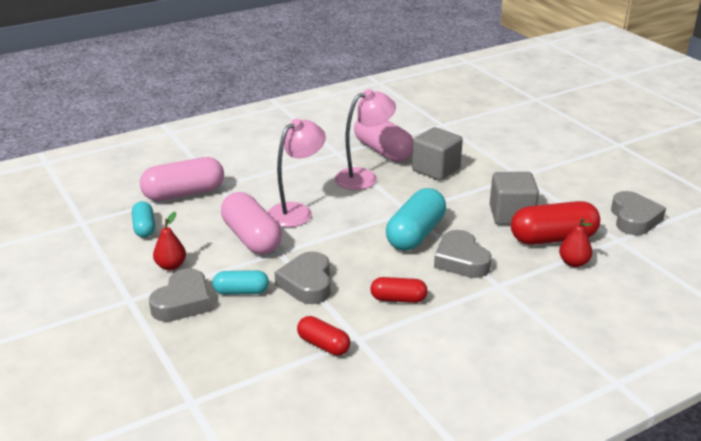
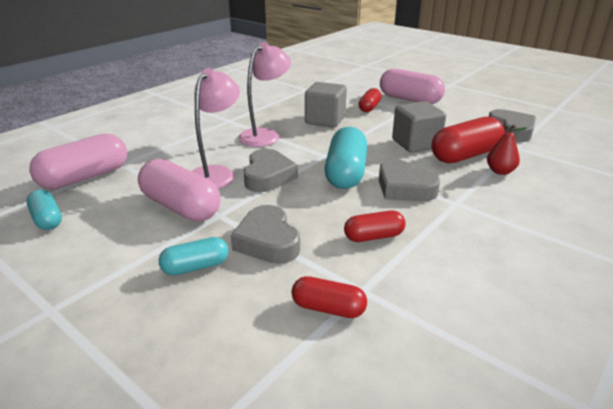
camera: 20 degrees left, 0 degrees up
(171, 266) = (95, 255): red pear -> none
(183, 302) = (126, 296): grey heart -> grey heart (268, 176)
(383, 151) = (269, 113): pink capsule -> pink capsule (410, 99)
(495, 161) = (369, 107): none -> red capsule

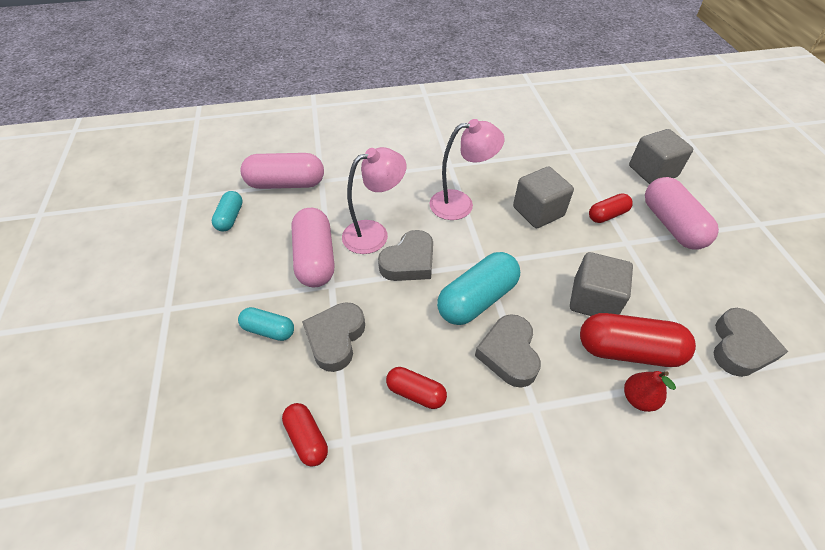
camera: 40 degrees right, 20 degrees up
(367, 83) = (652, 171): none -> grey cube

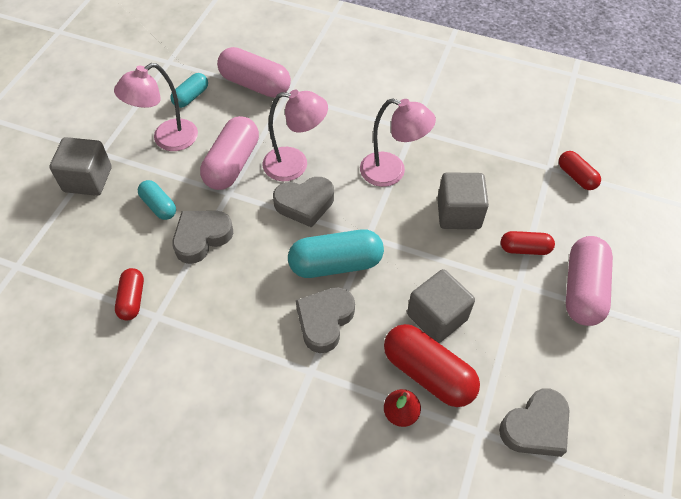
camera: 30 degrees right, 5 degrees up
(233, 265) = (167, 140): none -> pink lamp
(416, 393) = (230, 310): red capsule -> red capsule (576, 176)
(652, 171) = (617, 228): grey cube -> grey cube (88, 179)

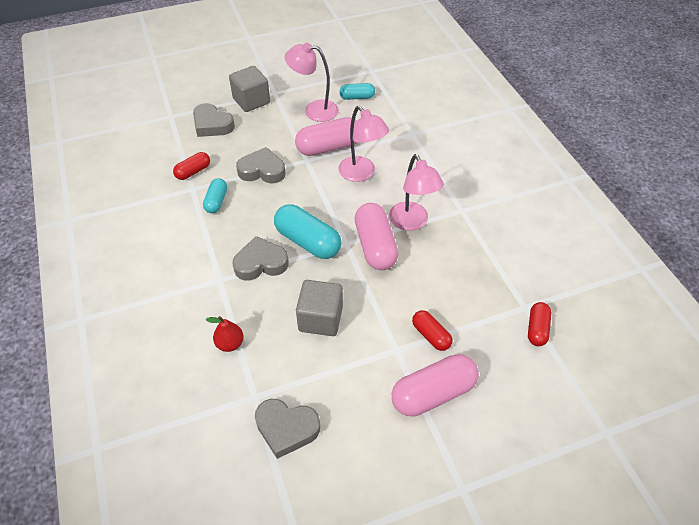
camera: 50 degrees right, 5 degrees down
(159, 206) = (264, 139): turquoise capsule -> turquoise capsule (216, 201)
(255, 84) = (401, 115): pink capsule -> pink capsule (375, 246)
(305, 204) = (337, 198): grey heart -> grey heart (212, 125)
(428, 373) = (272, 340): red capsule -> none
(458, 213) = (418, 279): grey cube -> none

